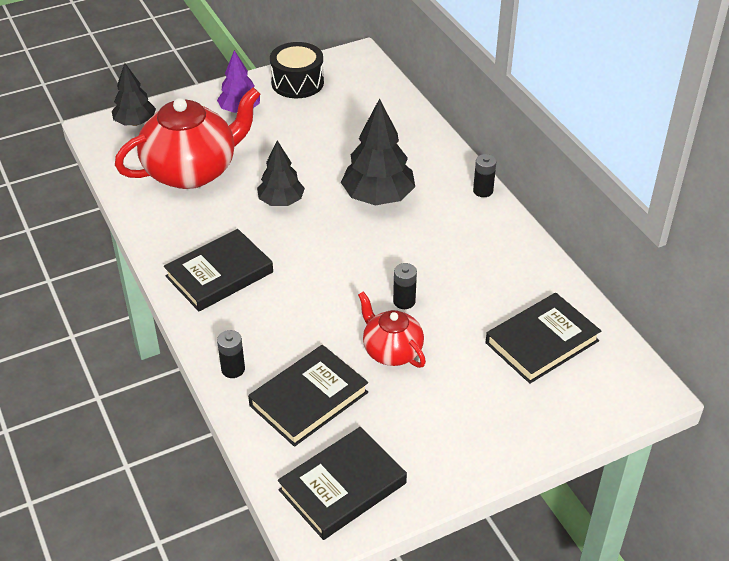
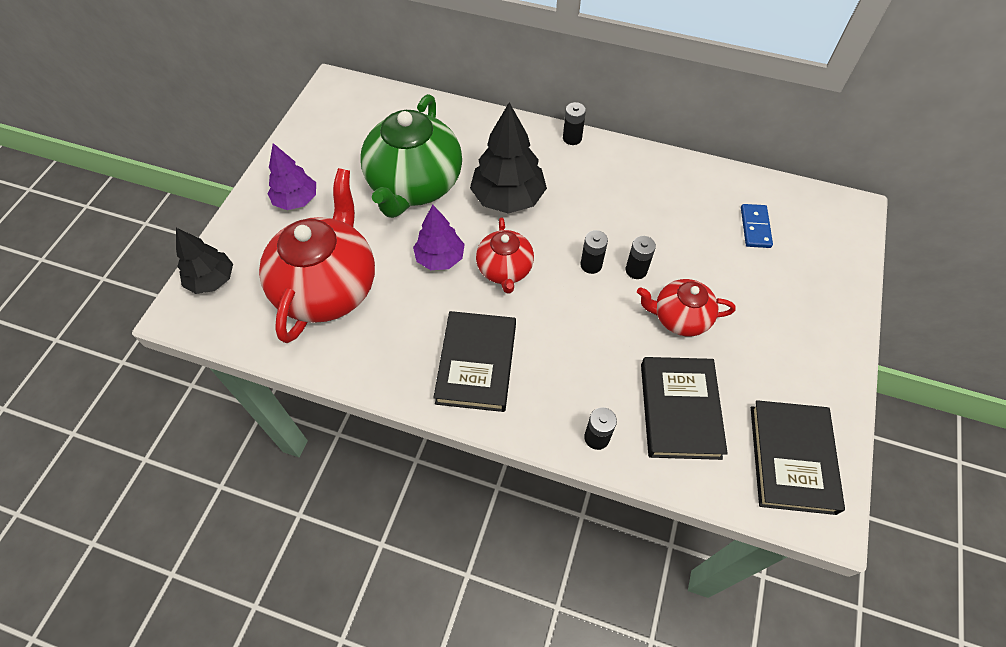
camera: 45 degrees left, 15 degrees up
(281, 201) = (440, 258): black tree -> purple tree
(297, 82) = (314, 142): black drum -> none
(313, 237) = (505, 270): none -> red teapot
(325, 149) = (414, 185): none -> green teapot
(376, 275) = (591, 265): none -> black battery
(542, 342) = (755, 227): black book -> blue domino

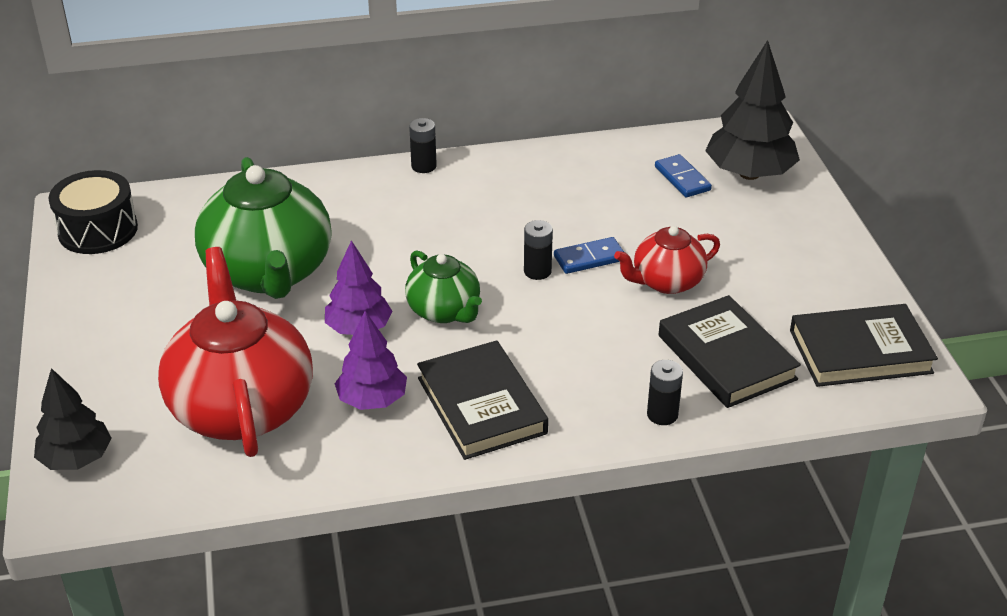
camera: 30 degrees left, 20 degrees down
(296, 200) = (124, 340): purple tree -> purple tree (372, 400)
(337, 106) = (98, 230): none -> black drum
(505, 270) = (444, 311): red teapot -> green teapot
(508, 198) = (394, 245): black tree -> black tree (749, 174)
(636, 270) = (589, 258): black battery -> blue domino
(791, 458) = (860, 352): black book -> black book turned 75 degrees counterclockwise

